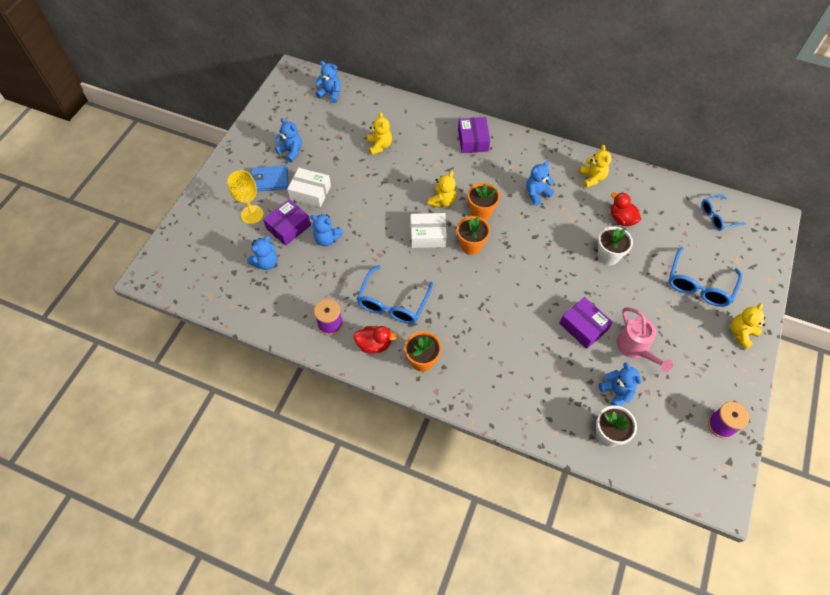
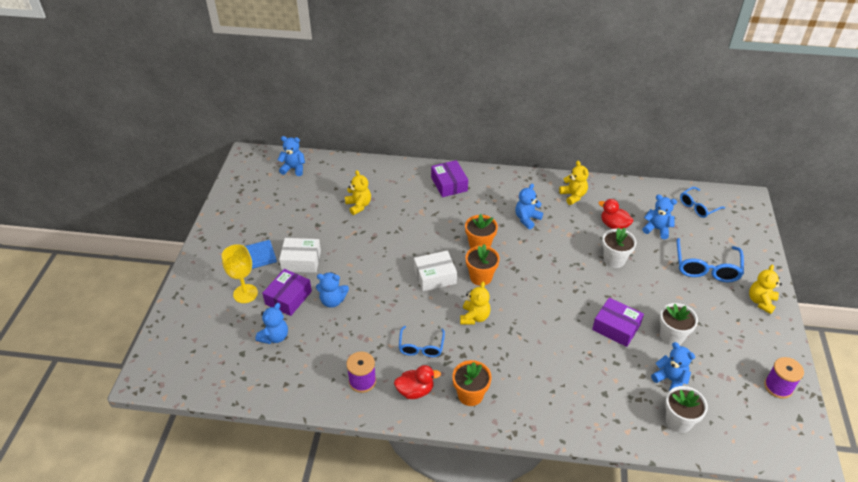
camera: 15 degrees left, 15 degrees down
(291, 151) = (269, 227): blue teddy bear -> blue teddy bear (657, 229)
(393, 303) = (421, 347): blue glasses -> blue glasses, size x0.64
(442, 201) = (438, 243): yellow teddy bear -> yellow teddy bear (474, 317)
(635, 348) = (671, 336): pink watering can -> white flower pot

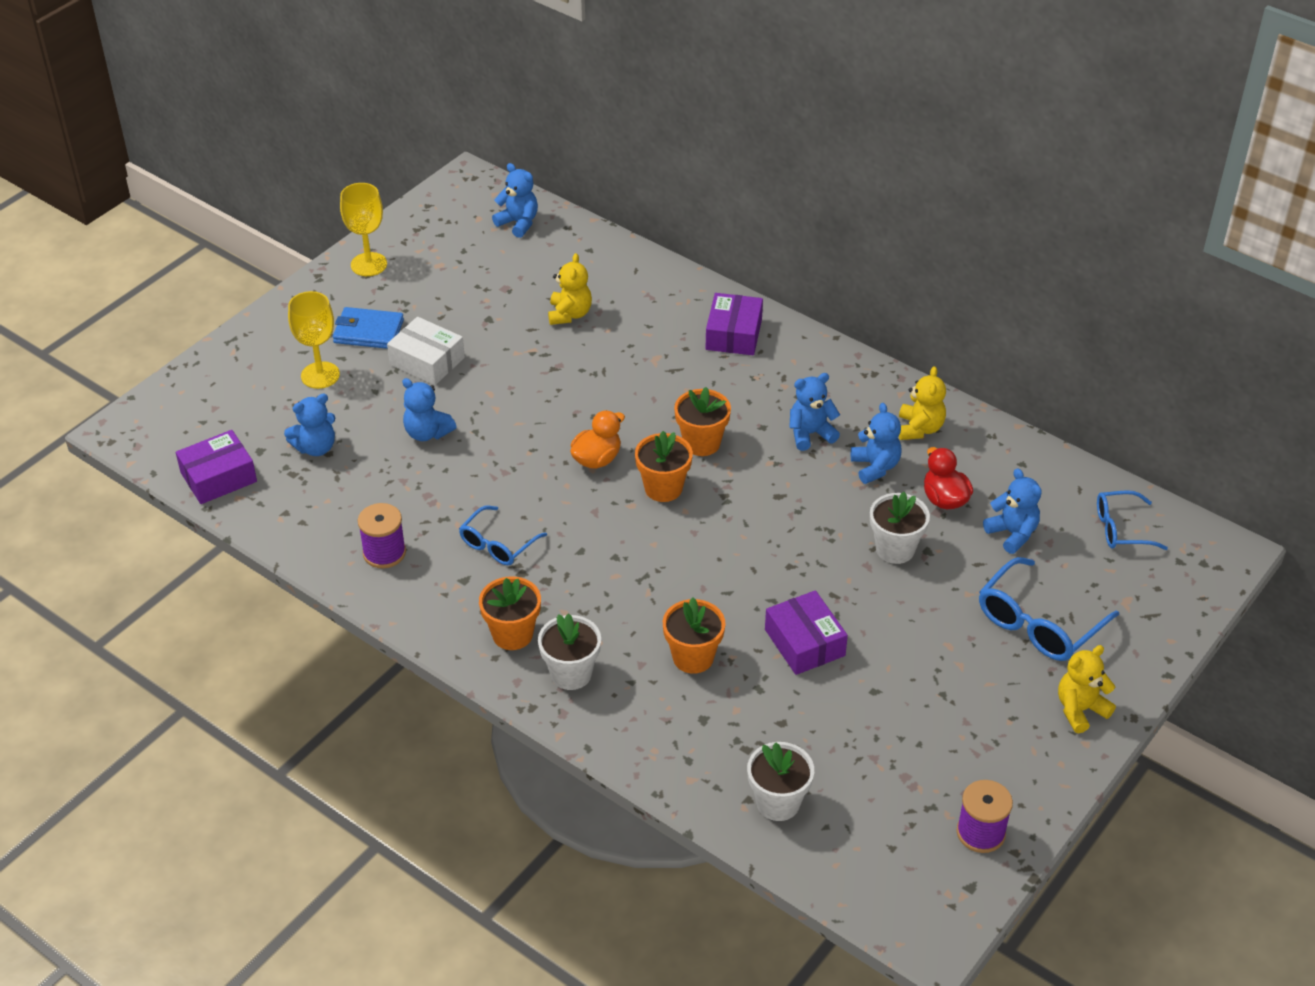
camera: 30 degrees right, 0 degrees up
(227, 220) = (369, 264): none -> yellow goblet
(288, 298) = (372, 404): purple box -> purple box (218, 477)
(415, 391) = (443, 596): red duck -> none
(435, 276) = (597, 459): white box -> orange duck
(474, 317) = (606, 538): yellow teddy bear -> none
(571, 362) = (693, 657): none -> orange flower pot
(670, 379) = (819, 746): blue teddy bear -> blue teddy bear (875, 467)
(671, 336) = (880, 692): white flower pot -> white flower pot (571, 673)

